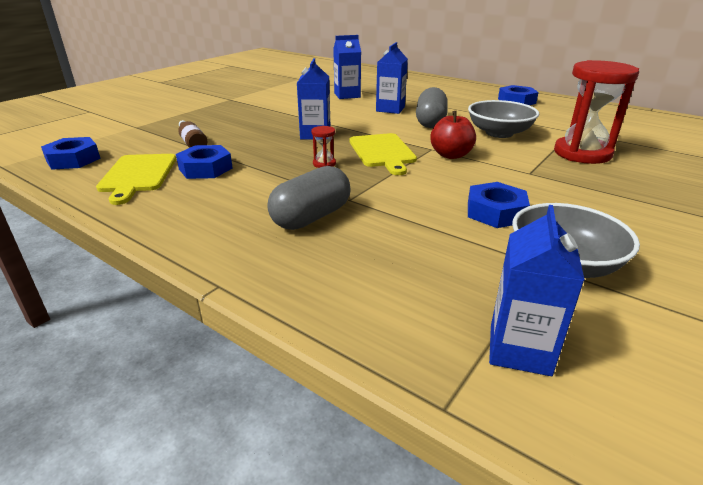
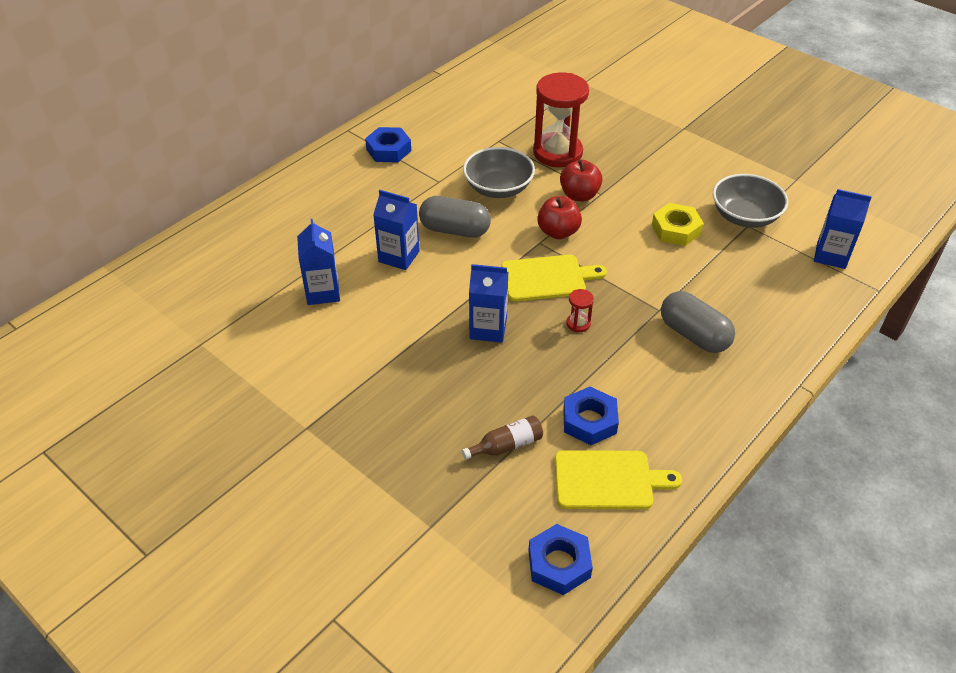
camera: 85 degrees left, 15 degrees up
(495, 212) = (676, 229): blue nut -> yellow nut
(517, 163) = (579, 195): none -> red apple

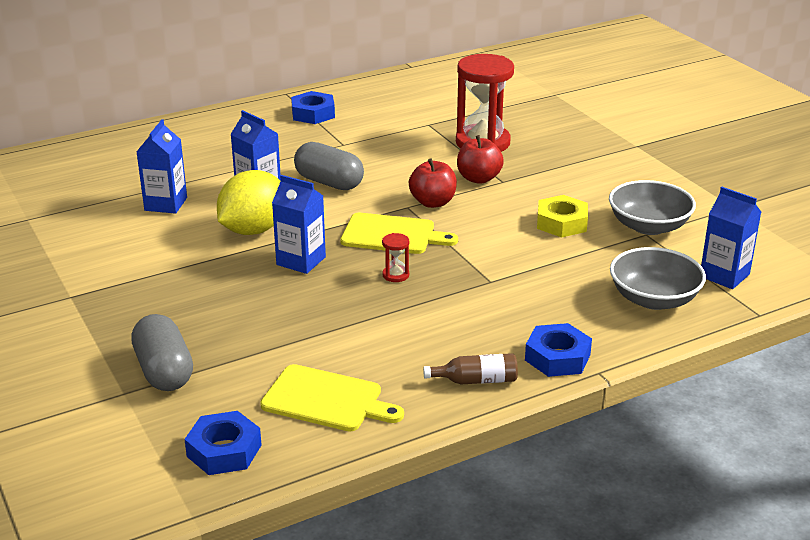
camera: 20 degrees right, 15 degrees down
(423, 303) = (253, 230): none -> yellow lemon
(498, 188) = (399, 159): grey bowl -> grey bowl (654, 299)
(506, 445) = (246, 350): brown bottle -> brown bottle (476, 380)
(589, 421) = (345, 351): blue nut -> blue nut (557, 357)
(694, 335) = (512, 308): grey capsule -> grey capsule (164, 371)

